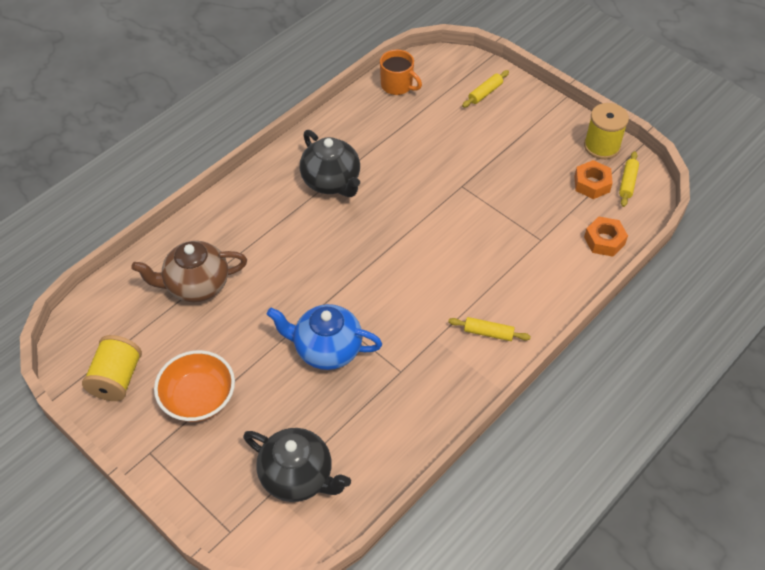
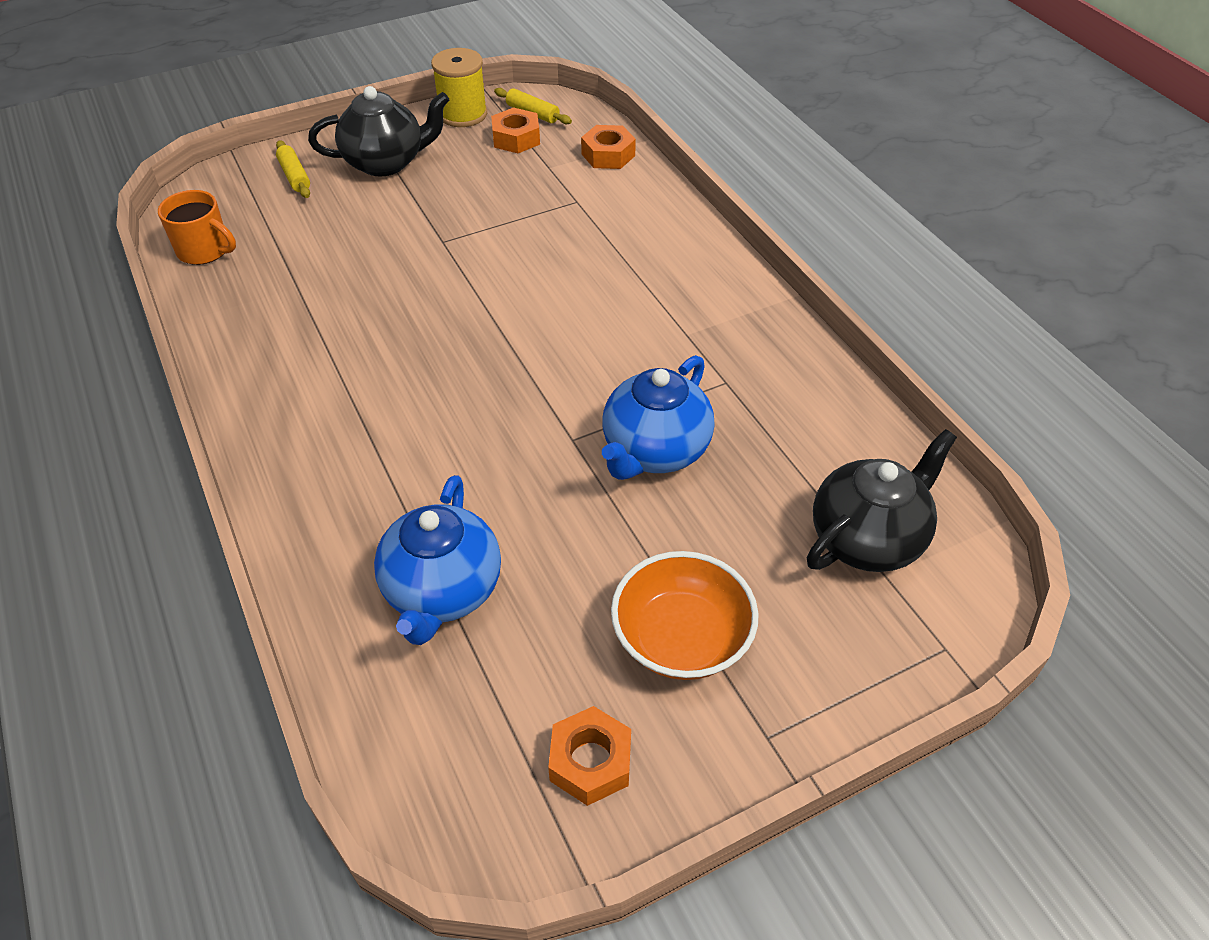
camera: 70 degrees left, 5 degrees down
(117, 379) = (590, 762): yellow spool -> orange nut
(196, 285) = (442, 591): brown teapot -> blue teapot
(332, 182) = (338, 367): black teapot -> black teapot (386, 162)
(397, 85) = (204, 250): orange mug -> orange mug turned 60 degrees clockwise
(488, 333) = (699, 284): yellow rolling pin -> none

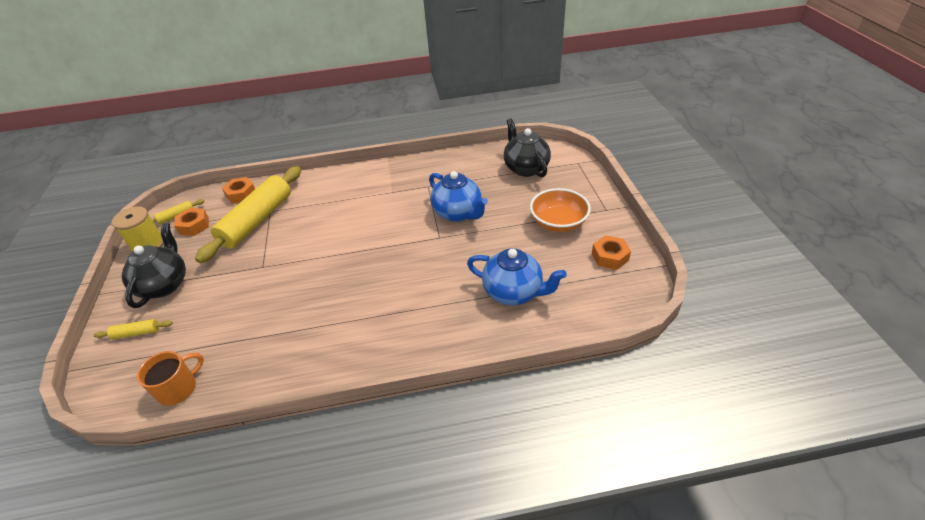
camera: 70 degrees left, 5 degrees down
(548, 196) = (257, 220): none -> yellow rolling pin

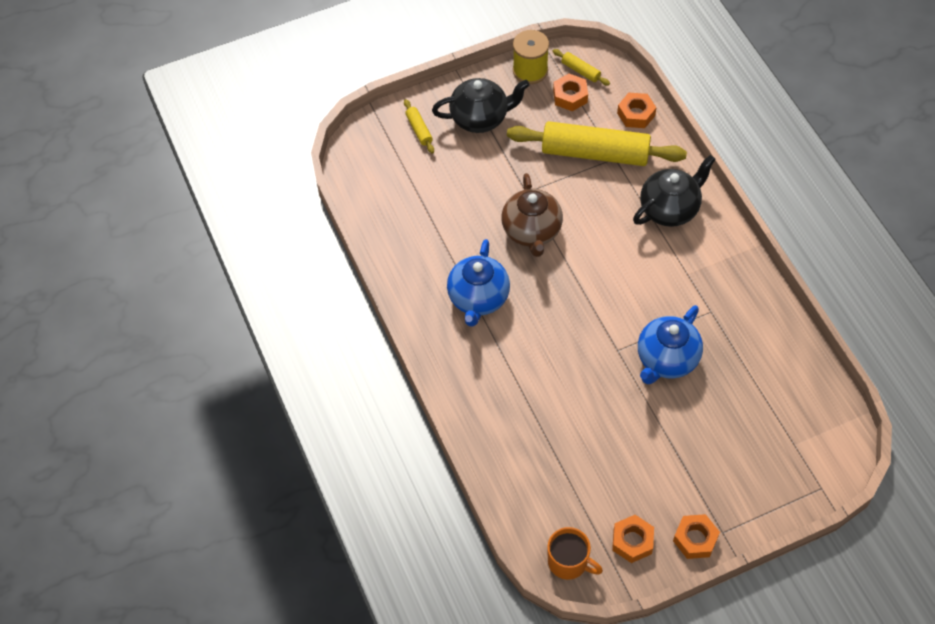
camera: 75 degrees right, 15 degrees up
(178, 388) = (371, 196): orange mug -> orange mug (568, 562)
(303, 269) = (532, 231): none -> brown teapot
(514, 292) = (549, 446): blue teapot -> blue teapot (478, 299)
(525, 168) = (787, 421): black teapot -> black teapot (670, 209)
(558, 223) = (680, 477): orange bowl -> none
(610, 223) = (695, 539): none -> orange nut

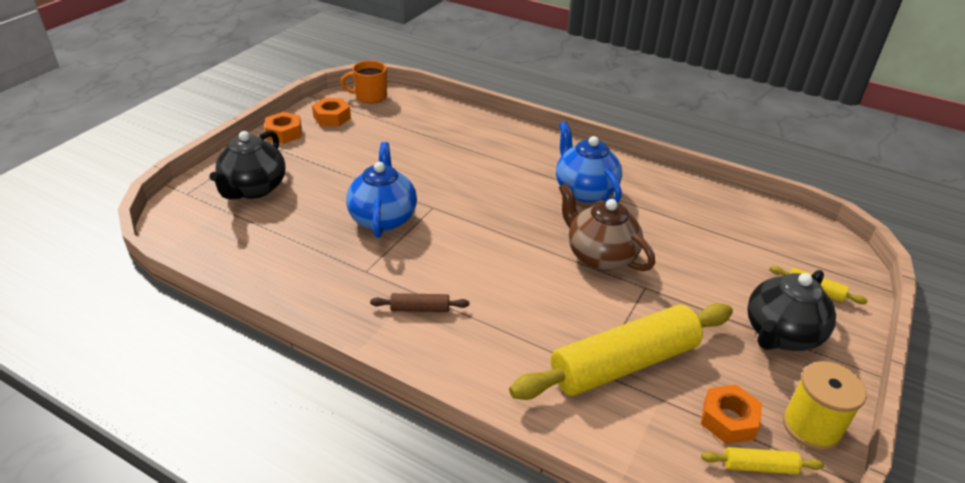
camera: 140 degrees right, 20 degrees down
(636, 114) = (629, 444): orange nut -> none
(670, 209) = (484, 346): black teapot -> black teapot (254, 189)
(692, 258) = (420, 308): none -> brown rolling pin

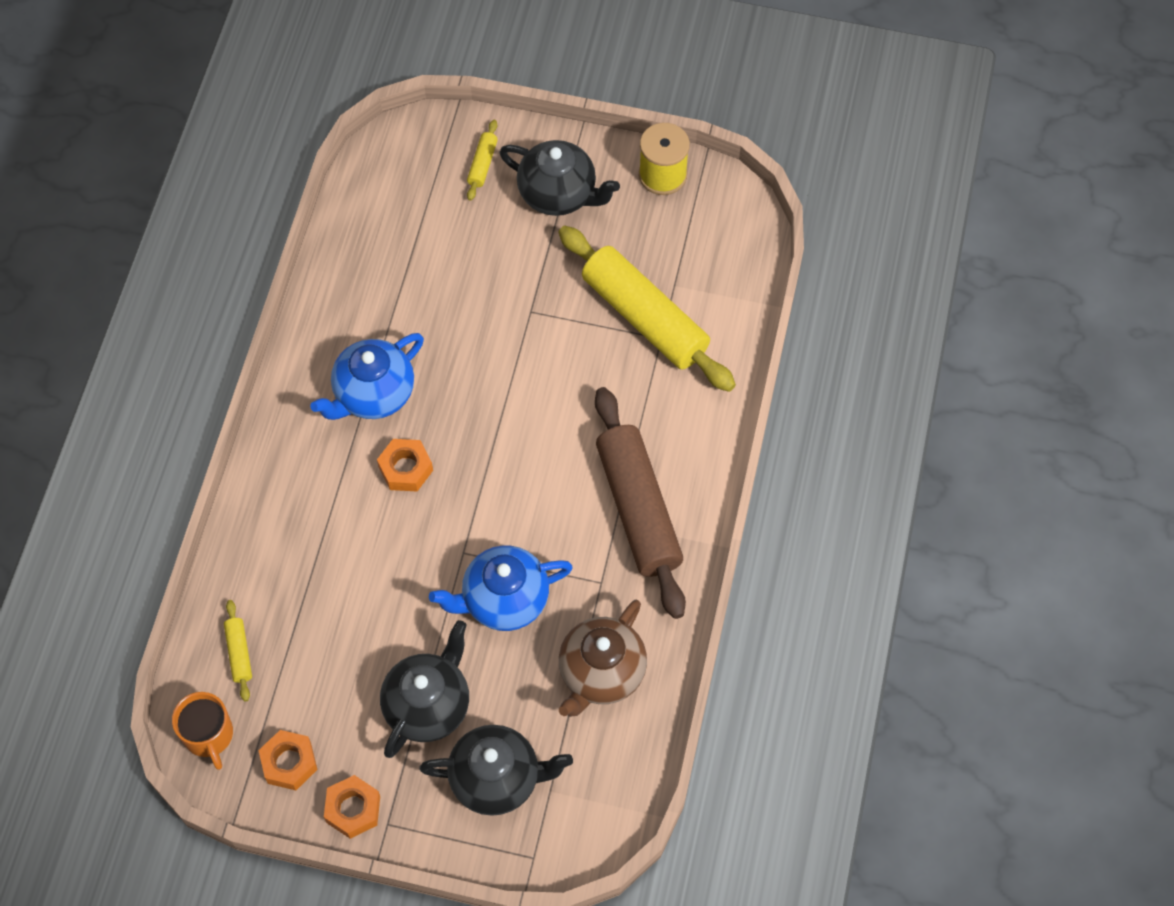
camera: 105 degrees left, 25 degrees up
(328, 171) = (428, 705): none -> black teapot
(420, 308) = (638, 509): brown rolling pin -> brown rolling pin, size x2.45
(599, 256) = (495, 359): brown teapot -> brown teapot (601, 673)
(728, 420) = (678, 234): orange nut -> orange nut (405, 469)
(759, 466) = (718, 212): yellow rolling pin -> yellow rolling pin (239, 653)

